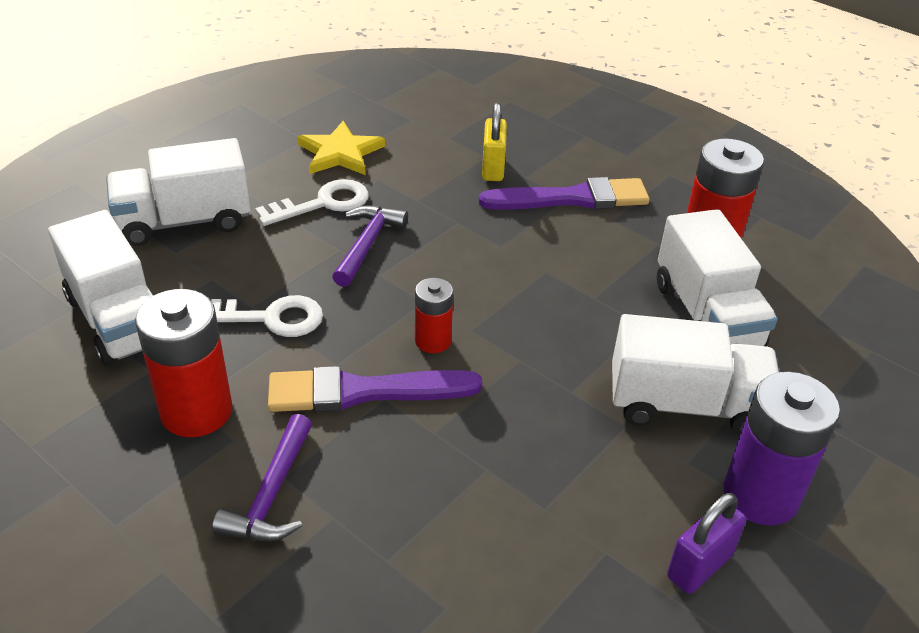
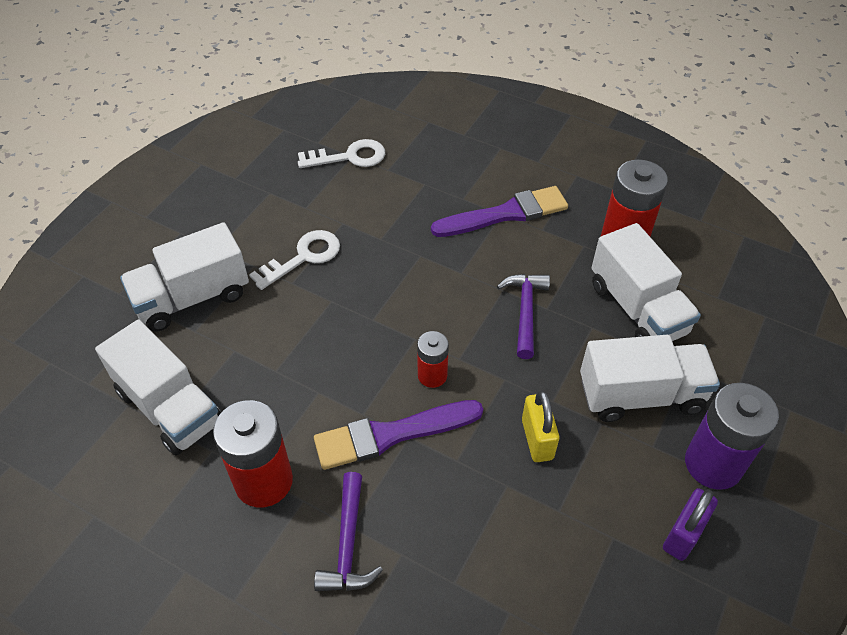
camera: 10 degrees left, 10 degrees up
(268, 318) = (293, 380): white key -> white key (349, 157)
(340, 153) = (302, 202): yellow star -> none
(367, 245) = (352, 292): purple hammer -> purple hammer (525, 312)
(493, 168) = (433, 195): yellow padlock -> yellow padlock (537, 439)

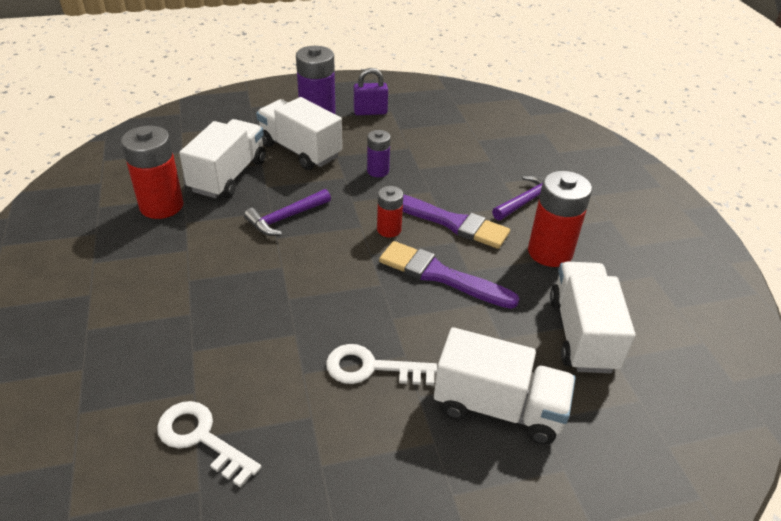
camera: 135 degrees left, 10 degrees down
(505, 214) = (187, 277): purple brush -> purple brush (441, 275)
(537, 439) = (378, 171): yellow padlock -> purple battery

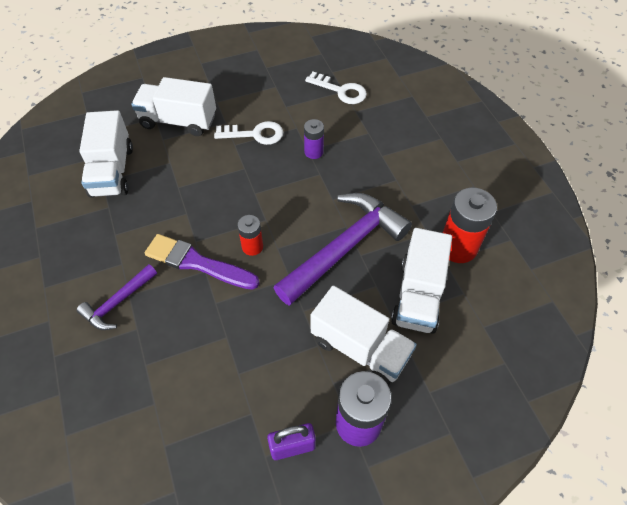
camera: 175 degrees right, 15 degrees up
(286, 218) = (345, 248): purple hammer -> purple hammer, size x1.93
(378, 171) = (270, 325): purple battery -> purple battery (313, 152)
(441, 275) = (208, 206): purple brush -> none
(550, 252) = (114, 240): red battery -> none

